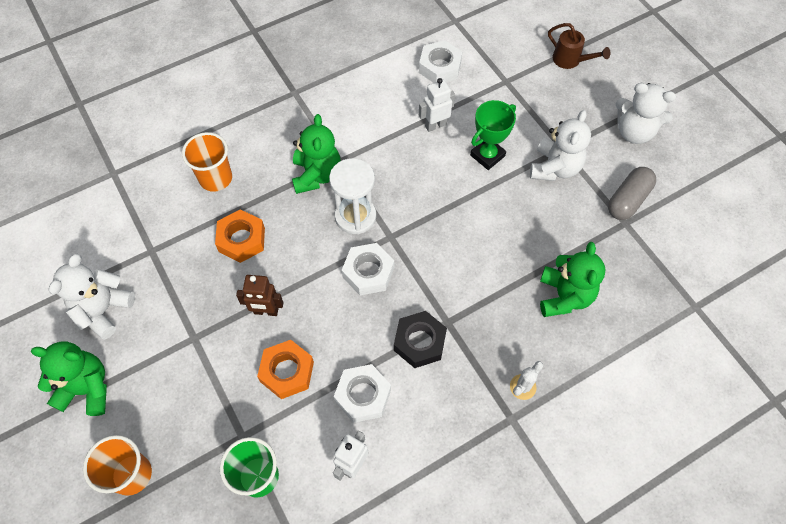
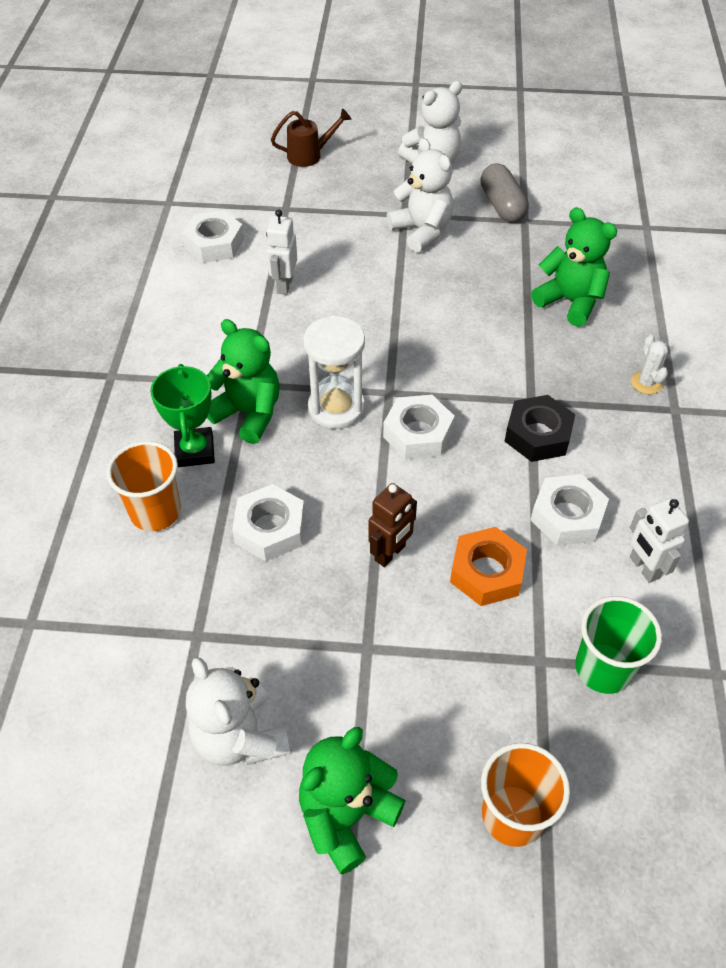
camera: 55 degrees left, 10 degrees down
(241, 239) = (270, 529): orange nut -> white nut
(487, 155) = (361, 268): green trophy -> green trophy (195, 451)

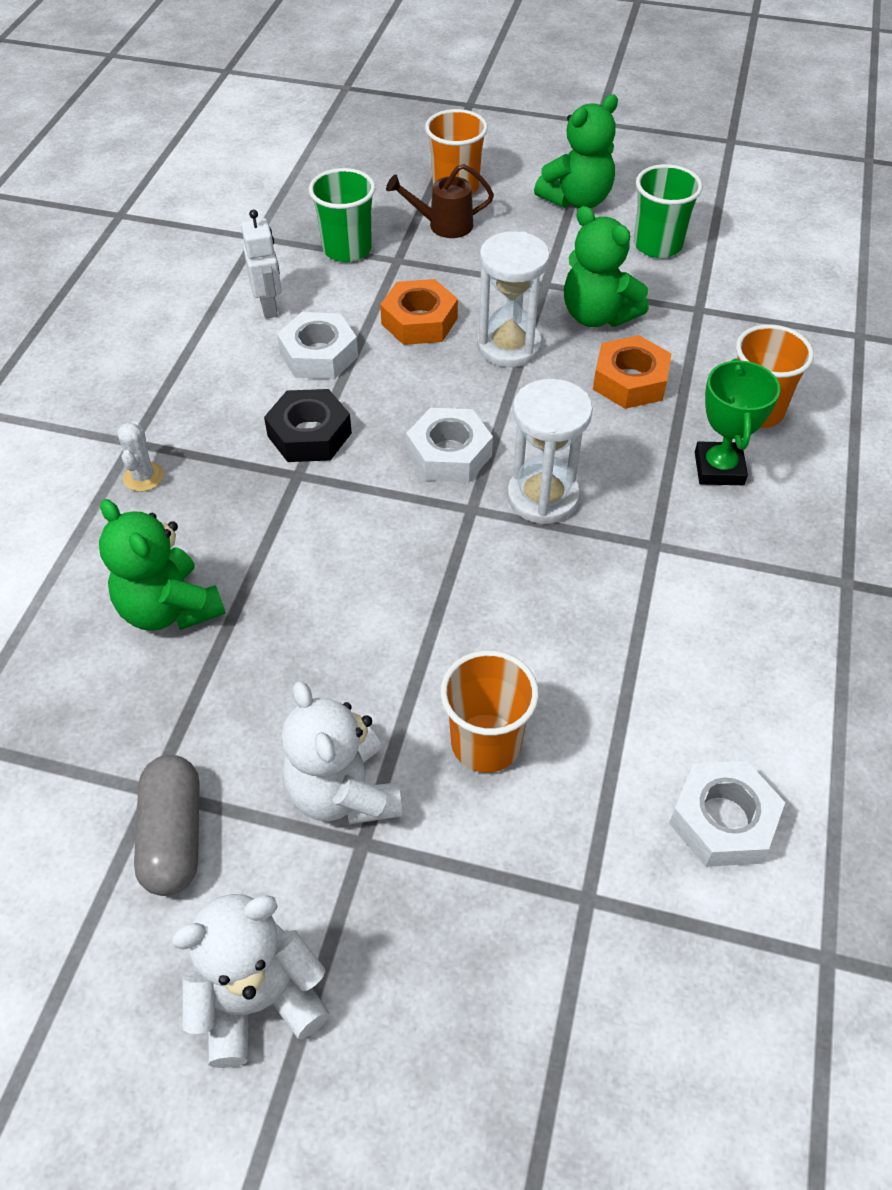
camera: 170 degrees left, 0 degrees up
(240, 737) = (657, 245): white teddy bear -> green cup
(248, 414) = (655, 504): green teddy bear -> green teddy bear (597, 315)
(270, 529) = (630, 381): white nut -> orange nut
(284, 285) = (599, 705): white robot -> none
(309, 155) = (524, 1075): brown watering can -> brown watering can (444, 225)
(349, 260) = (486, 743): none -> orange cup
(390, 553) = (509, 346): brown robot -> white hourglass

